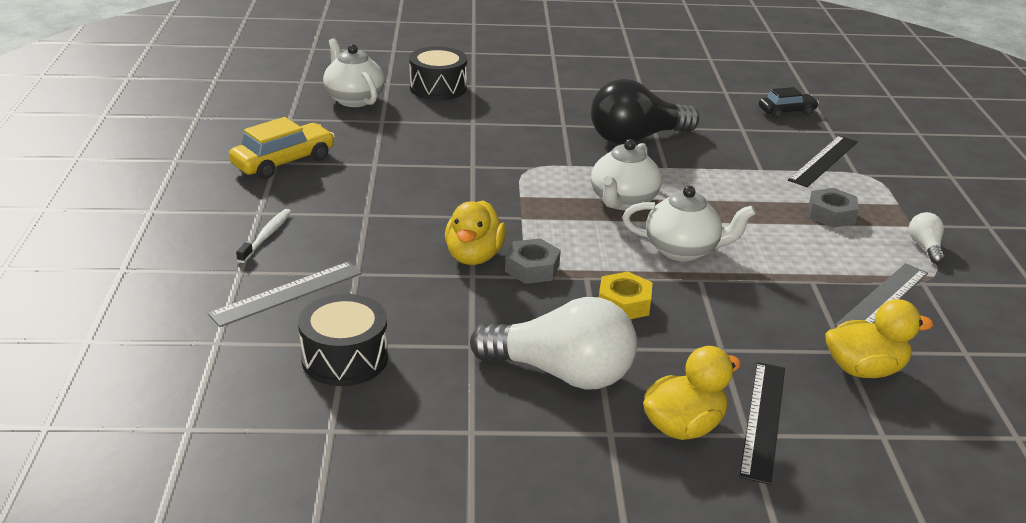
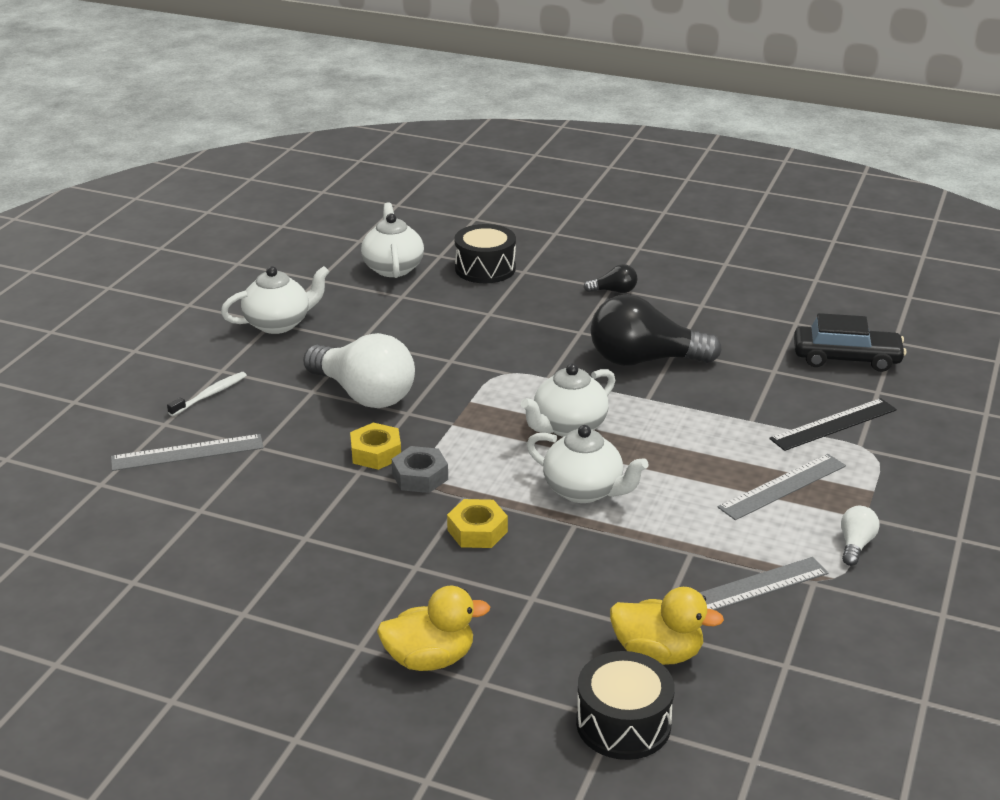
camera: 25 degrees right, 0 degrees up
(283, 162) = (279, 323): yellow car -> white teapot
(345, 358) = (190, 522): black drum -> black drum (623, 724)
(474, 256) = (376, 453): yellow duck -> yellow nut
(562, 373) = (363, 582): white light bulb -> white light bulb (364, 394)
(563, 89) = (614, 291): none -> black light bulb
(763, 420) = (510, 673): black ruler -> none
(786, 111) = (846, 359): black car -> black car, size x1.58
(831, 214) = (782, 486): grey nut -> grey ruler

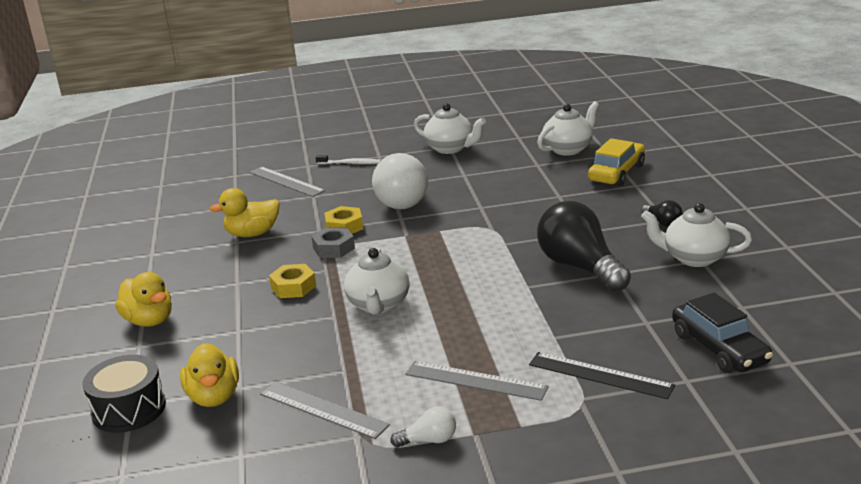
camera: 60 degrees right, 5 degrees down
(301, 520) = (252, 234): none -> yellow duck
(485, 268) = (617, 173): black drum -> yellow car
(568, 427) = (451, 272): white teapot -> white teapot (693, 258)

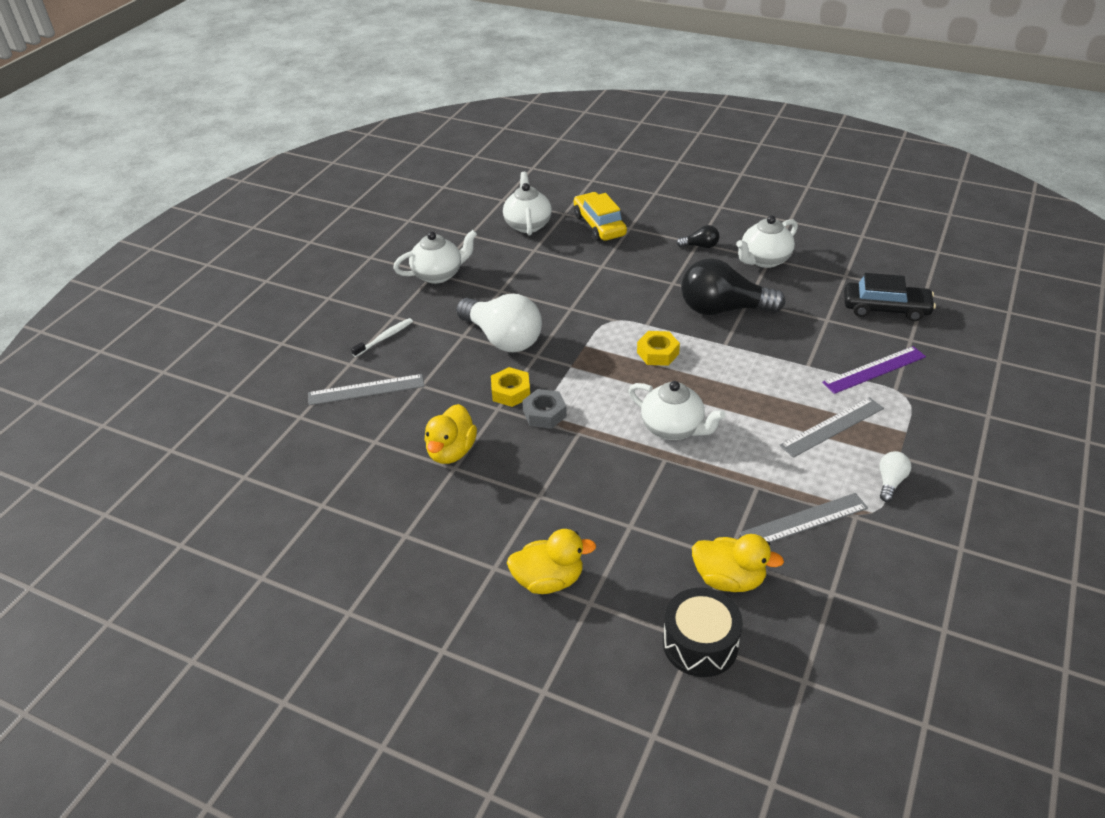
camera: 55 degrees left, 15 degrees up
(293, 287) = (588, 464): yellow nut -> yellow nut (657, 353)
(600, 375) = (874, 369): black ruler -> purple ruler

